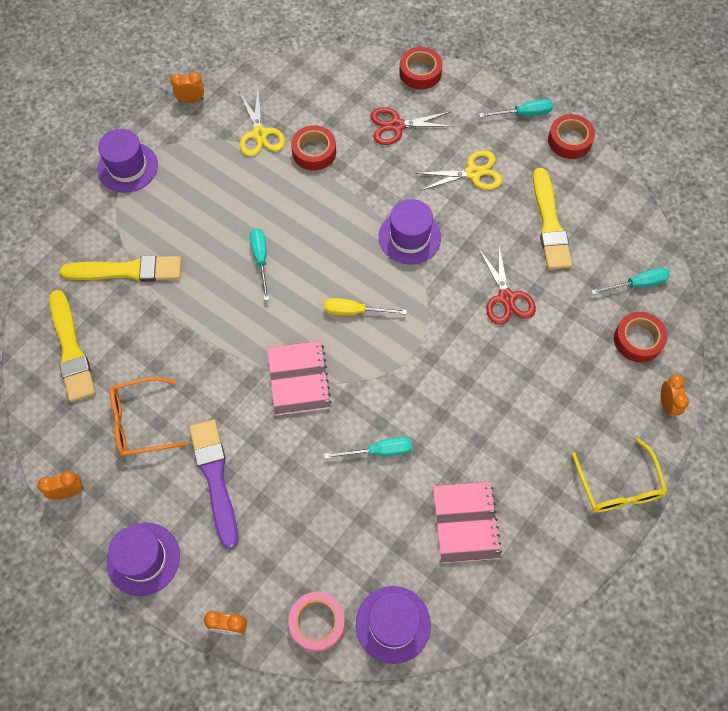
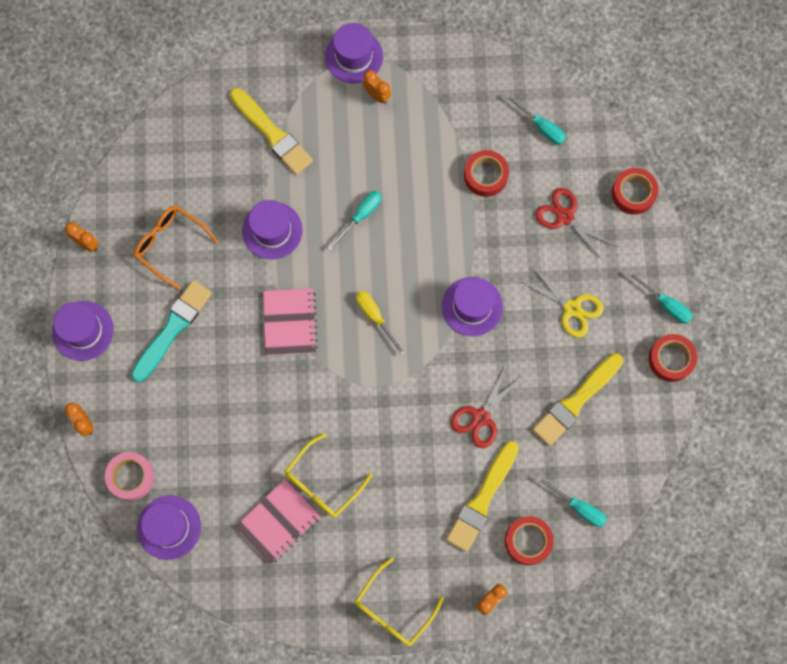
camera: 50 degrees right, 10 degrees up
(71, 350) = (183, 152): yellow brush -> yellow brush (482, 499)
(191, 100) = (451, 47): orange clock -> orange clock (377, 95)
(208, 332) = (272, 230): none -> purple hat
(215, 478) = (172, 328): purple brush -> turquoise brush
(260, 134) = (466, 123): yellow scissors -> none
(299, 379) = (290, 322): pink notebook -> pink notebook turned 45 degrees counterclockwise
(379, 451) = (281, 421): turquoise screwdriver -> turquoise screwdriver (541, 127)
(461, 459) = (322, 483): none -> yellow glasses

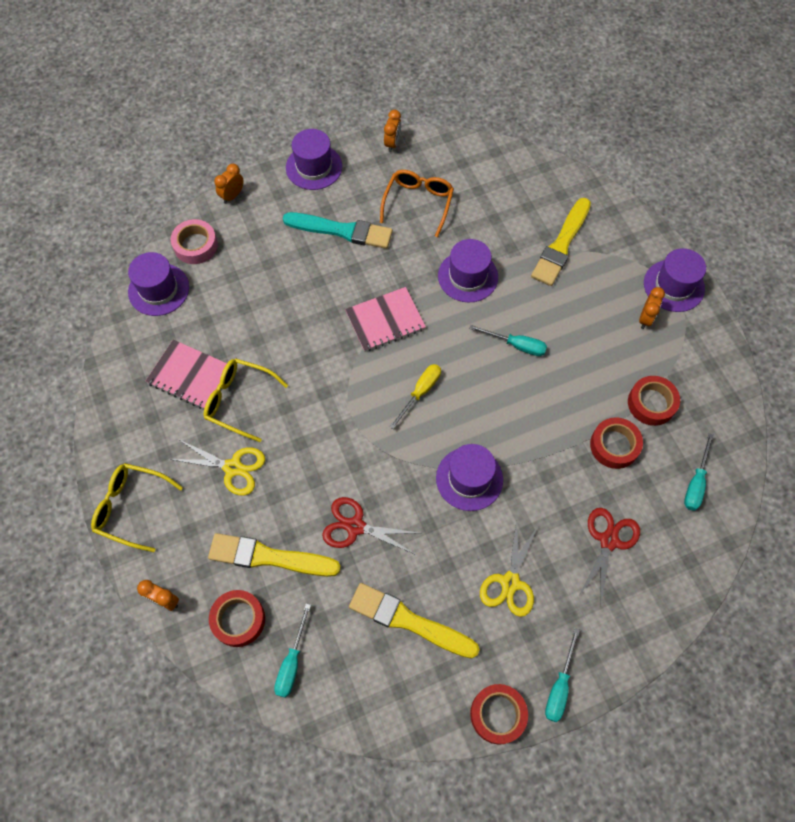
camera: 70 degrees right, 10 degrees down
(388, 507) = (233, 468): none -> yellow scissors
(633, 193) = (671, 607): red tape -> red tape (651, 403)

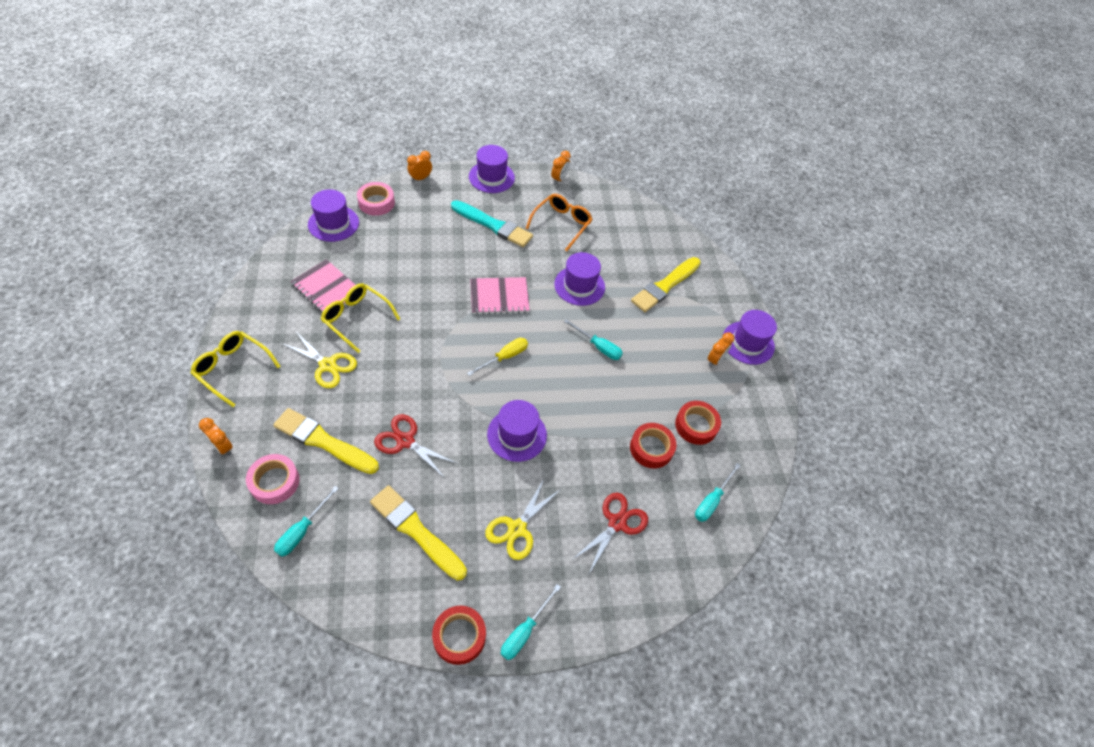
camera: 10 degrees right, 10 degrees down
(238, 619) = (274, 482): red tape -> pink tape

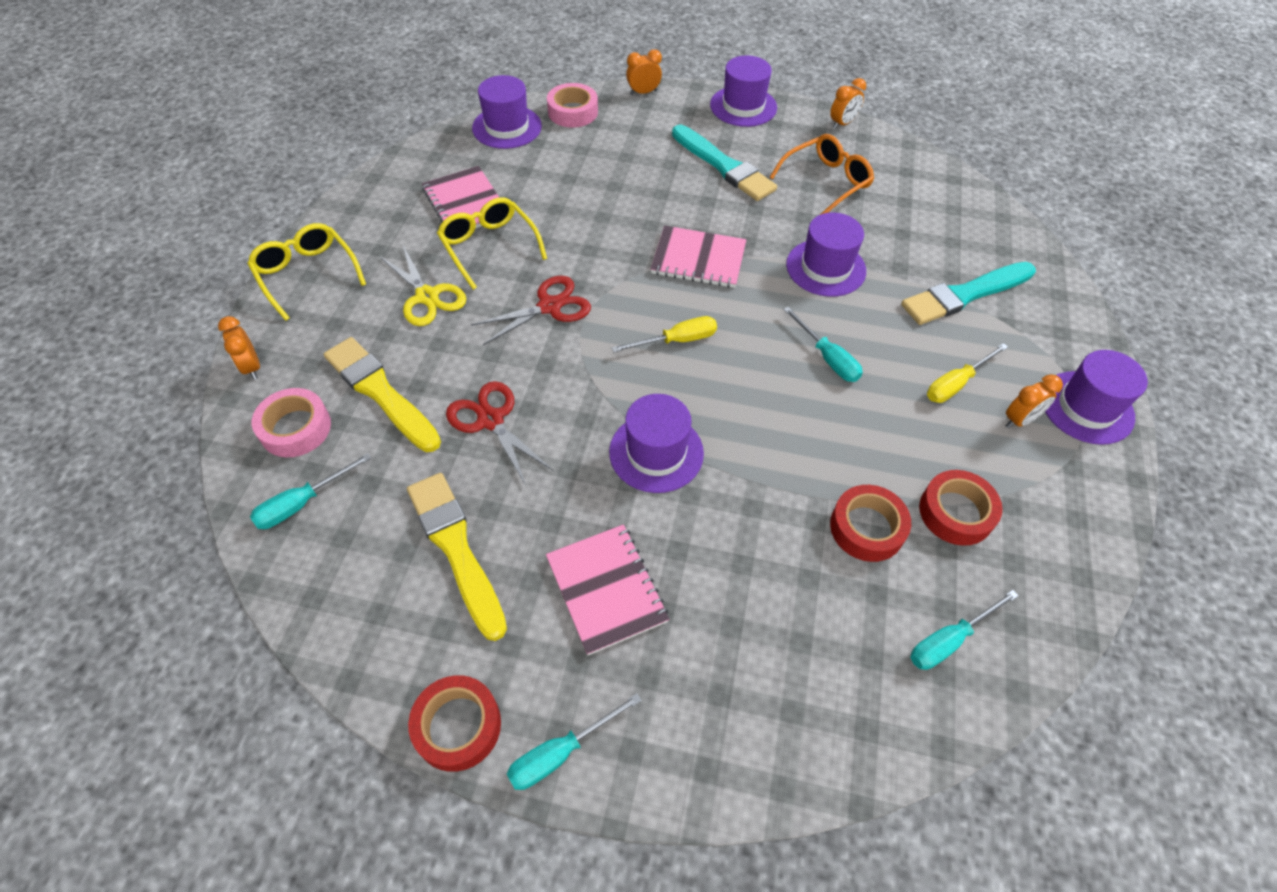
camera: 25 degrees right, 0 degrees up
(517, 528) = (606, 589): yellow scissors -> pink notebook
(617, 523) = (771, 628): red scissors -> red scissors (550, 306)
(665, 286) = (965, 295): yellow brush -> turquoise brush
(675, 345) = (956, 384): none -> yellow screwdriver

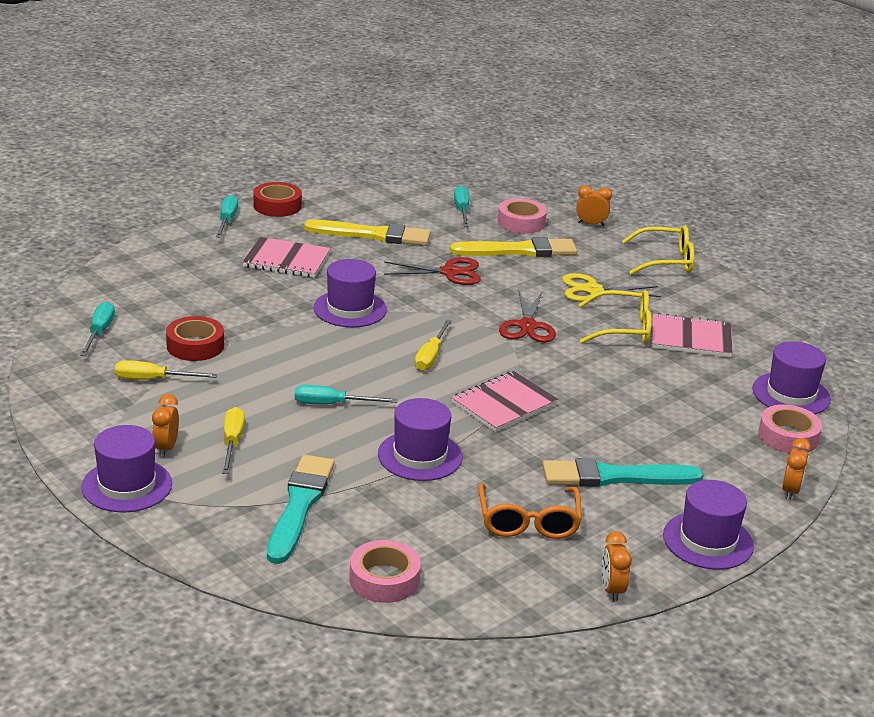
camera: 125 degrees right, 25 degrees down
(956, 512) = (153, 380): red tape -> yellow screwdriver
(968, 213) = (384, 579): none -> pink tape

